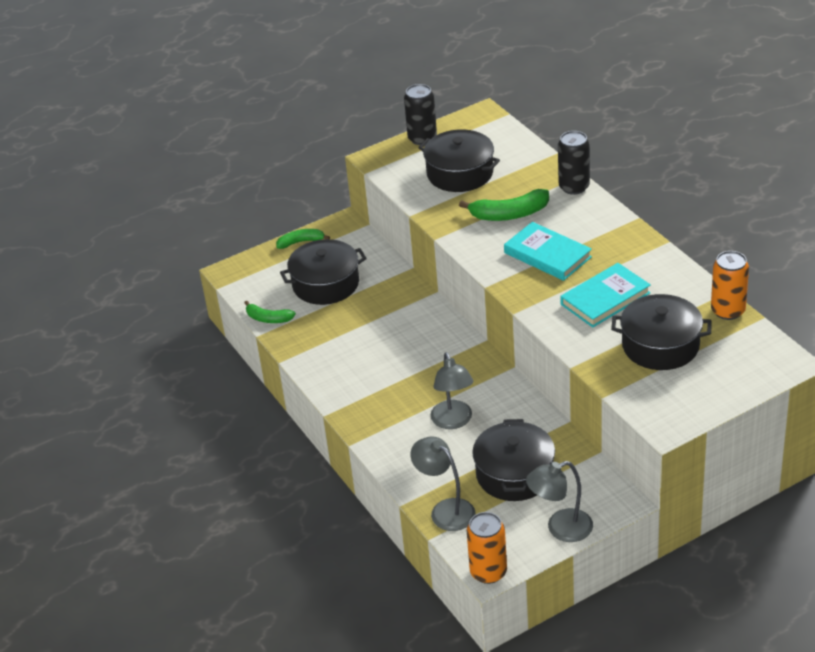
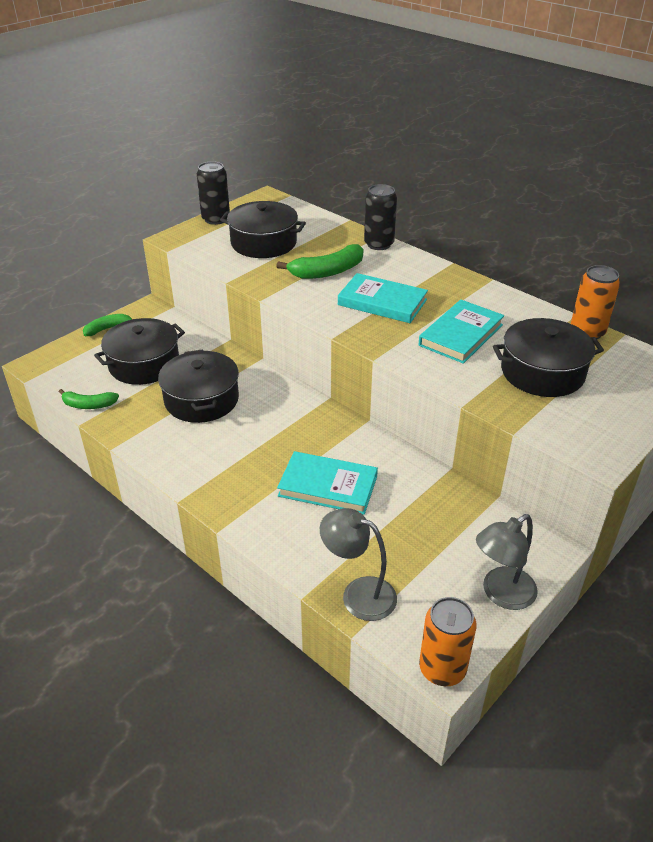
camera: 20 degrees left, 0 degrees up
(453, 421) = (328, 486): grey lamp -> turquoise book
(514, 474) = (419, 536): black pot -> black pot (201, 399)

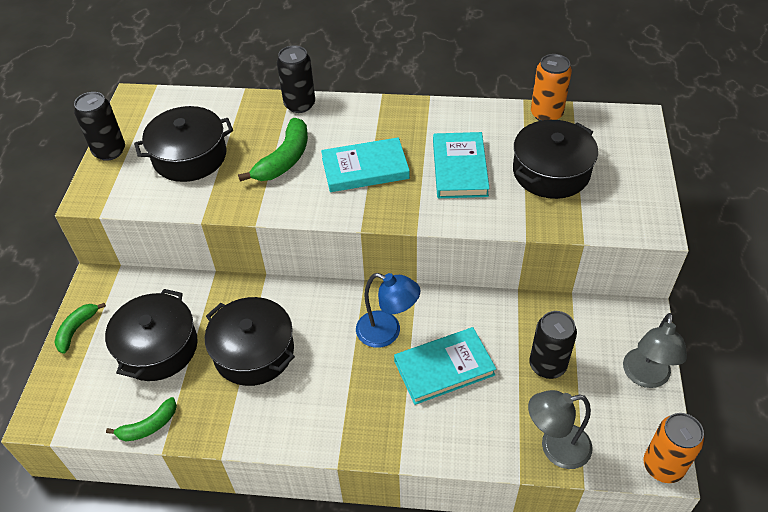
camera: 35 degrees left, 10 degrees up
(309, 439) = (387, 332): none -> blue lamp
(417, 533) = (547, 365): none -> black can

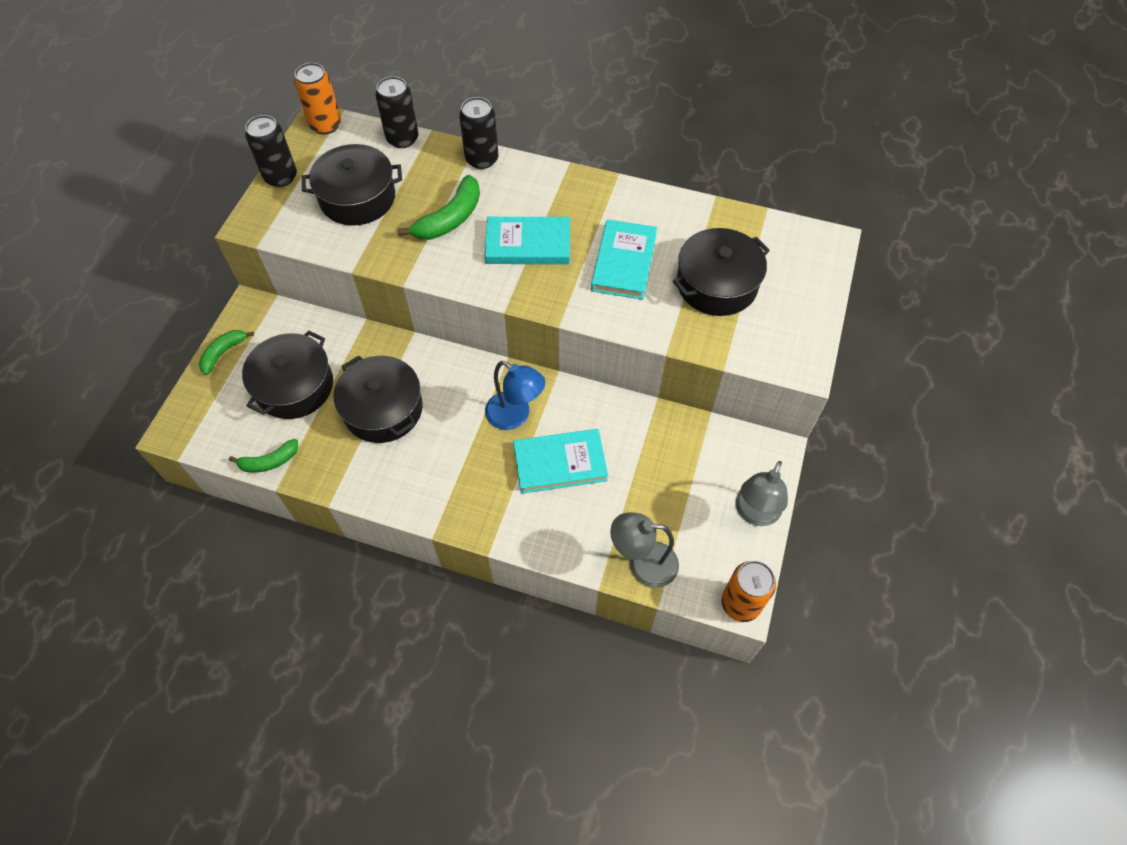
camera: 10 degrees right, 10 degrees up
(546, 114) = (734, 217): orange can -> orange can (325, 125)
(547, 365) = (661, 481): black can -> black can (402, 139)

